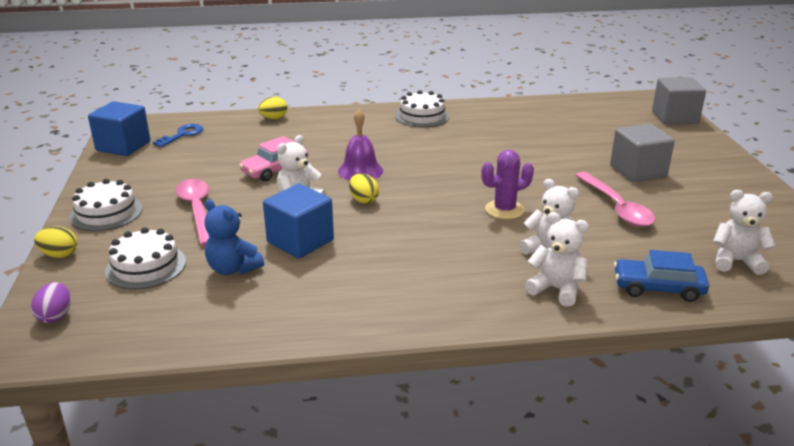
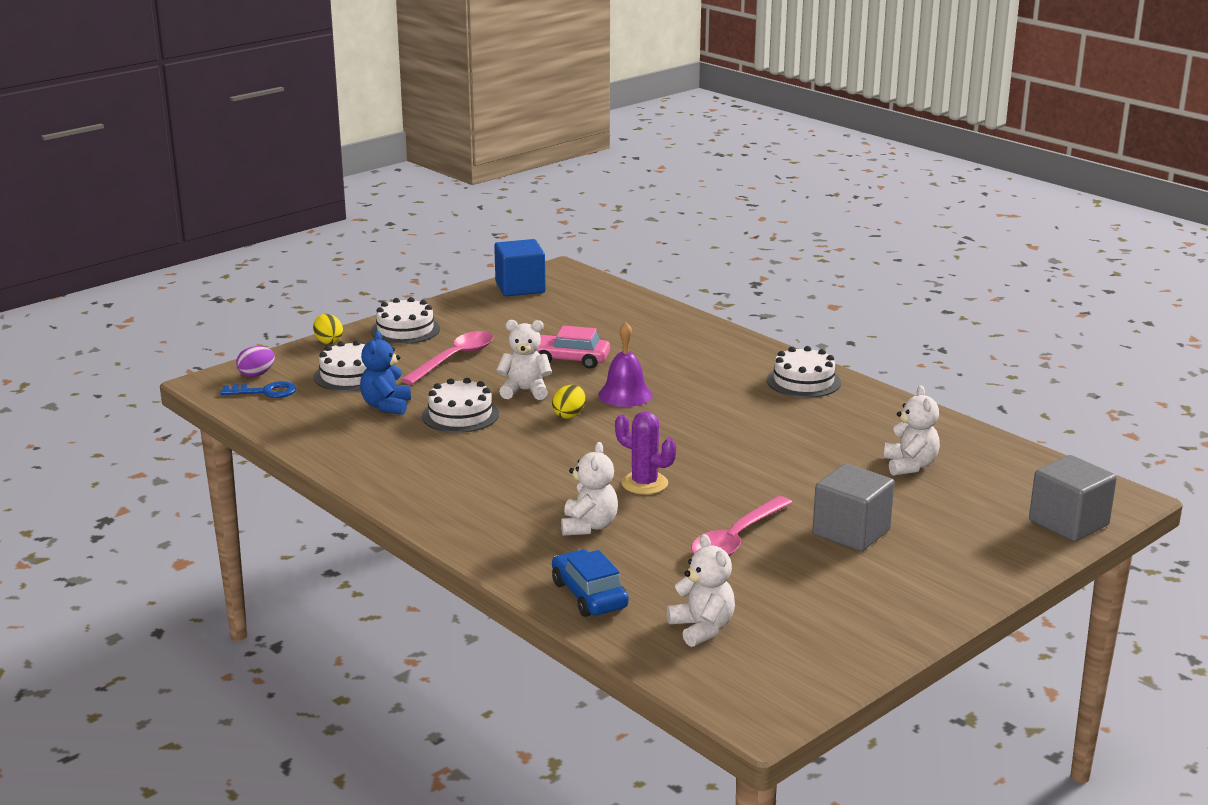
camera: 55 degrees right, 5 degrees down
(182, 135) = (577, 298): blue key -> blue key (265, 392)
(274, 118) = (676, 319): yellow egg -> none
(300, 241) = (460, 415): blue cube -> white cake
(556, 289) = (523, 546): white teddy bear -> white teddy bear (910, 466)

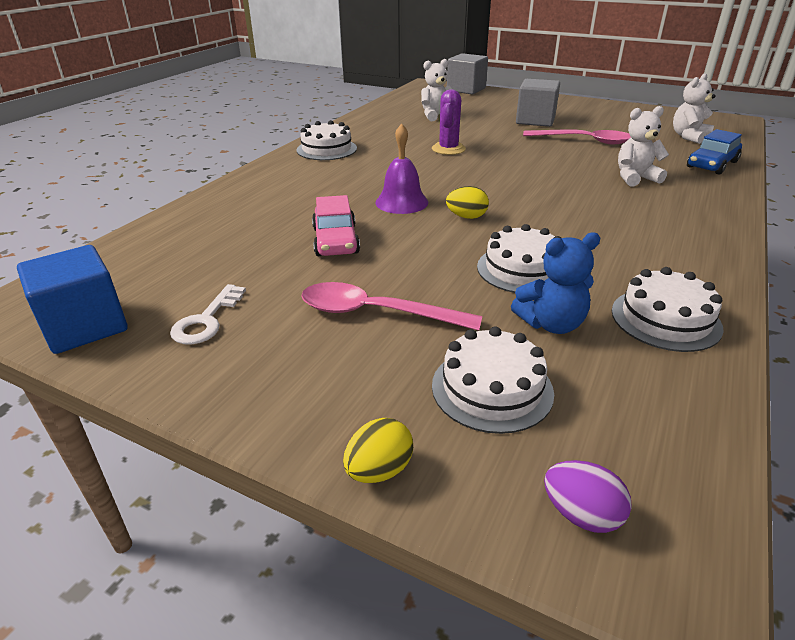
camera: 110 degrees left, 10 degrees up
(265, 392) = (628, 466): blue key -> none
(405, 330) = (290, 390): white cake -> white cake (665, 319)
(495, 315) = (206, 320): none -> white key
(525, 391) = (433, 248): white teddy bear -> none
(644, 483) = (550, 172): purple cactus -> purple cactus (448, 149)

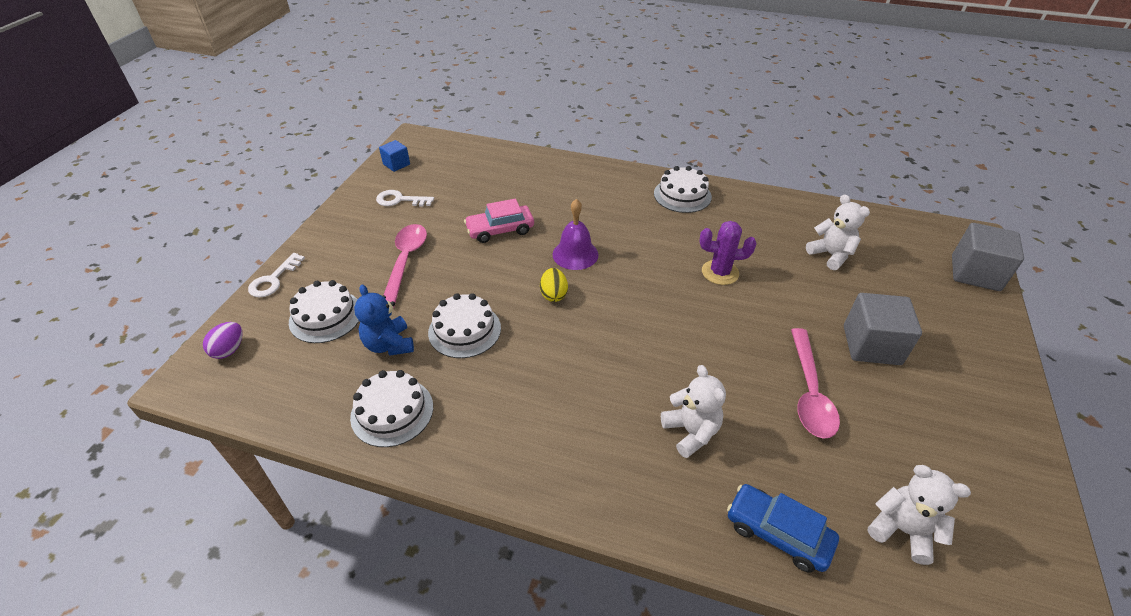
camera: 80 degrees right, 10 degrees up
(85, 326) = (396, 164): blue cube -> blue cube, size x0.56
(379, 470) = (274, 279): yellow egg -> white key

